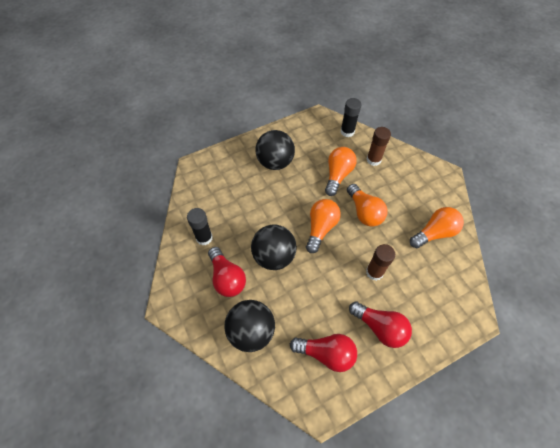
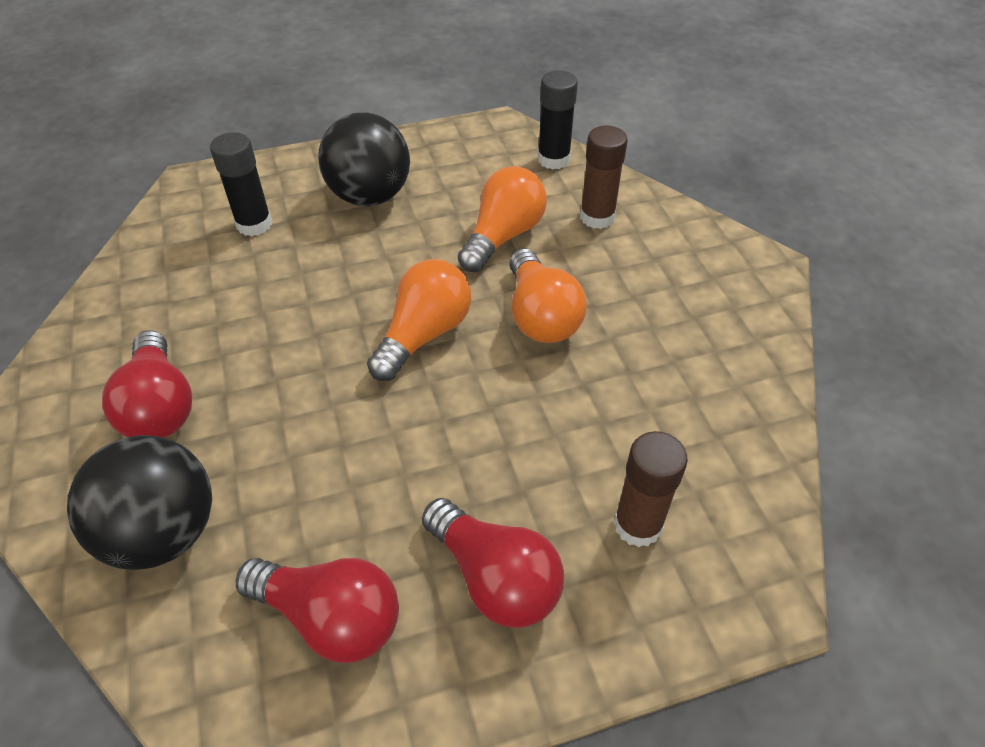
camera: 10 degrees right, 10 degrees down
(204, 238) = (147, 318): black glue stick -> black glue stick (254, 224)
(274, 256) = (289, 377): black ball -> none
(374, 272) = (523, 446): brown glue stick -> brown glue stick (637, 525)
(434, 233) = (703, 382): orange light bulb -> none

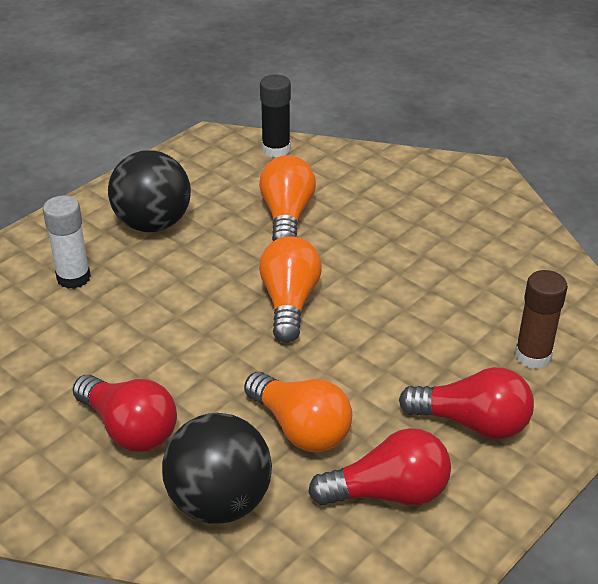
camera: 30 degrees left, 10 degrees down
(254, 224) = (73, 278): black glue stick -> white glue stick
(540, 316) = (362, 259): orange light bulb -> orange light bulb (301, 428)
(597, 217) = (344, 179): brown glue stick -> none

